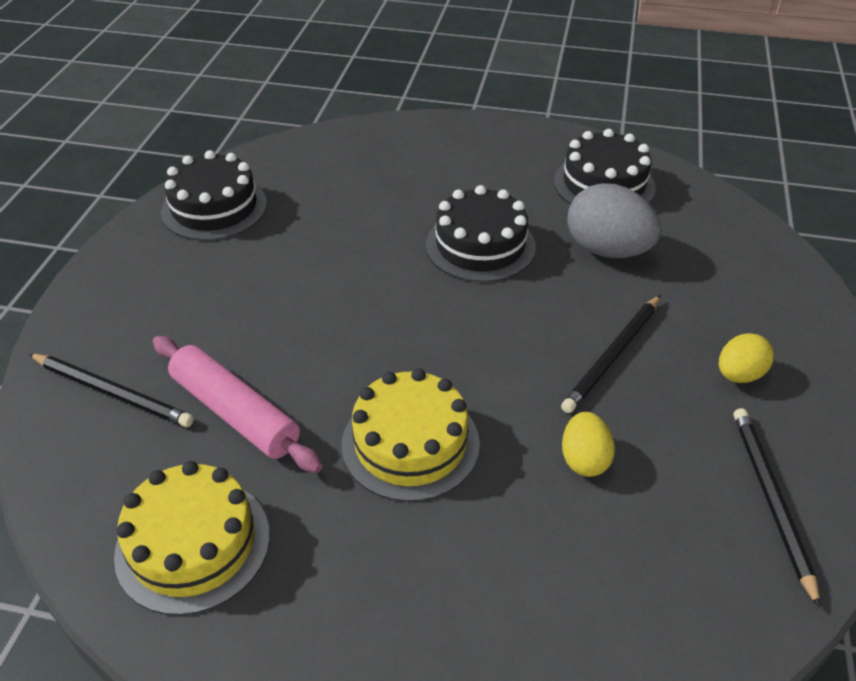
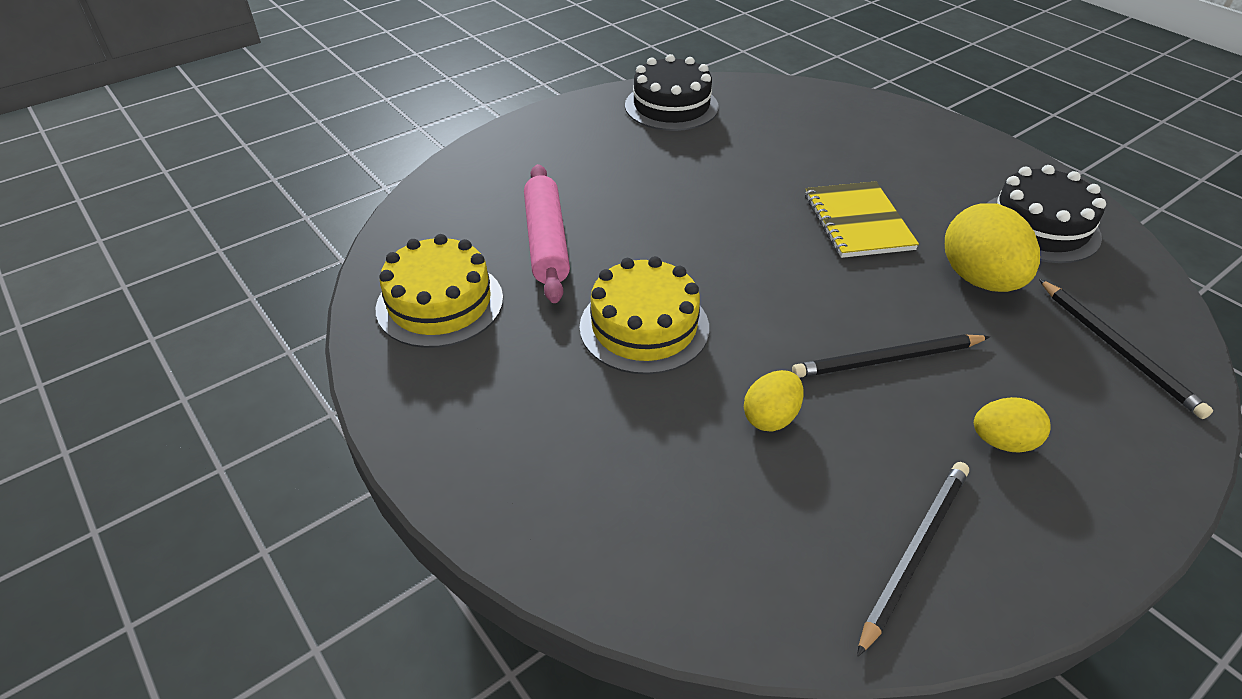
camera: 40 degrees right, 0 degrees up
(112, 392) = (486, 190): black pencil -> black pencil (1118, 349)
(480, 245) = (857, 222): black cake -> yellow notebook
(607, 250) = (979, 279): grey egg -> yellow egg

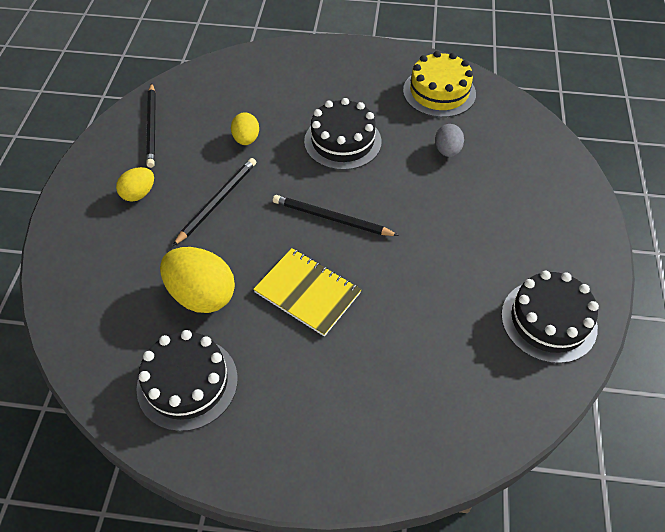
camera: 135 degrees right, 10 degrees up
(546, 242) = (447, 151): pink rolling pin -> grey egg
(644, 327) = (342, 141): yellow cake -> black cake
(1118, 349) = (98, 294): black pencil -> black pencil (331, 218)

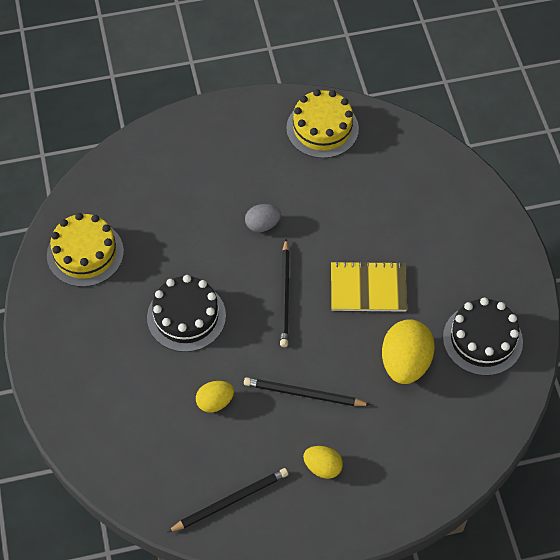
camera: 110 degrees left, 5 degrees up
(307, 292) = (368, 288): yellow notebook -> yellow notebook turned 75 degrees clockwise
(447, 151) = (167, 228): grey egg -> grey egg (262, 225)
(548, 320) = (322, 128): black cake -> yellow cake

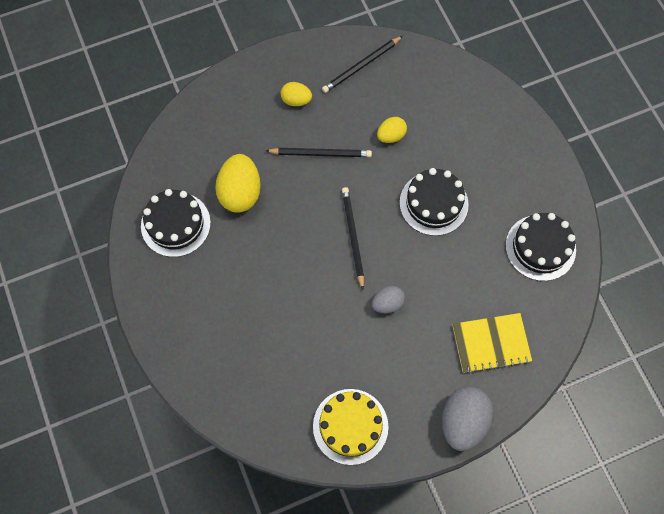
camera: 170 degrees right, 10 degrees up
(85, 253) = (540, 247): yellow cake -> black cake
(215, 117) = (463, 422): none -> grey egg
(368, 288) = (280, 256): yellow notebook -> yellow notebook (491, 343)

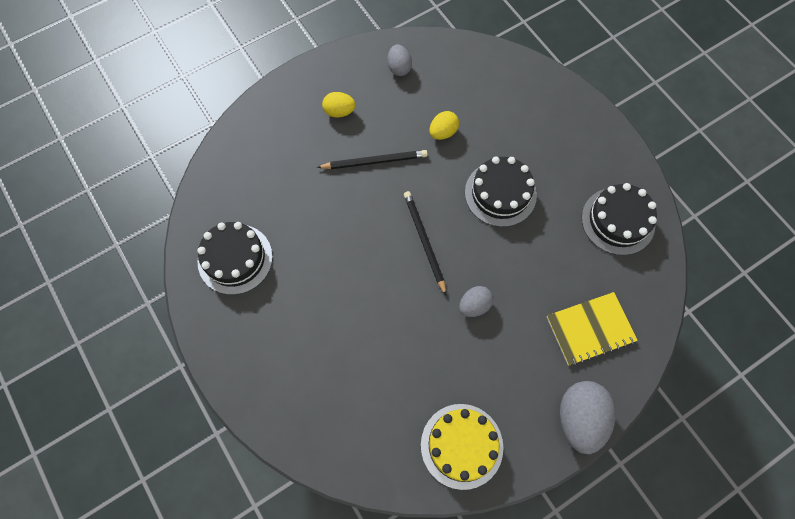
camera: 10 degrees left, 0 degrees up
(240, 193) = (298, 215): yellow egg -> none
(361, 66) = (399, 68): black pencil -> grey egg

